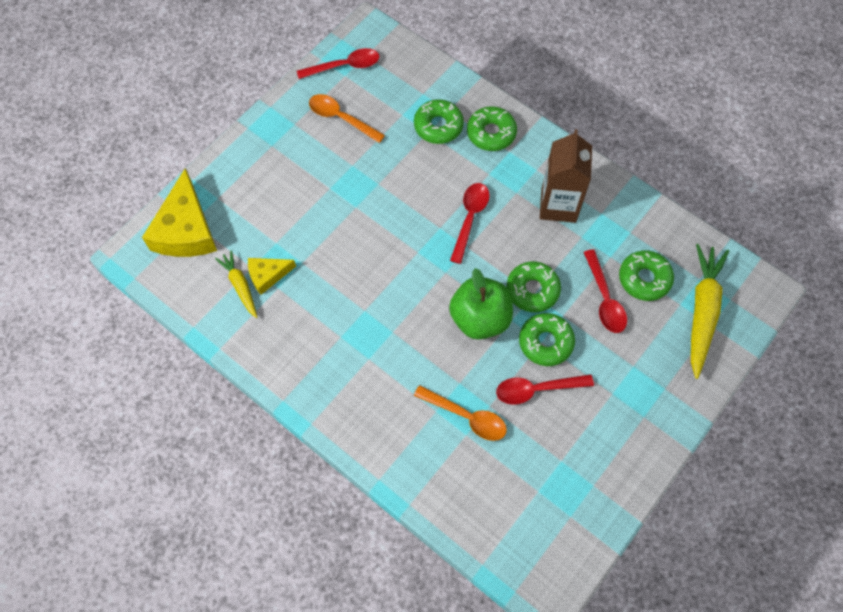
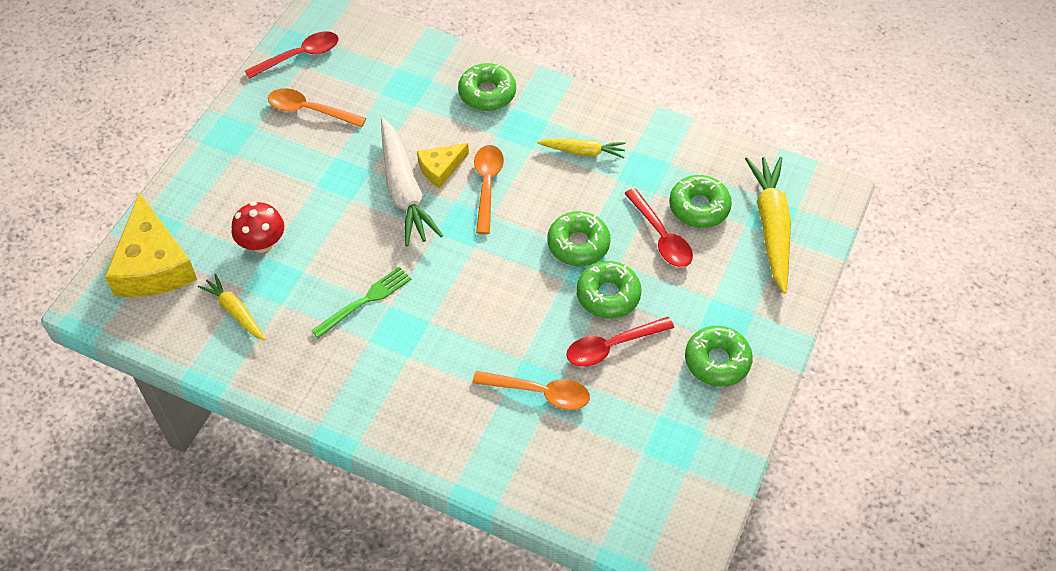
camera: 15 degrees left, 10 degrees down
(267, 275) = (265, 293): yellow cheese -> yellow cheese (440, 168)
(275, 230) = (262, 243): none -> red mushroom
(345, 301) = (365, 301): none -> green fork
(400, 208) = (404, 190): none -> white carrot
(438, 126) = (425, 97): green donut -> green donut (717, 361)
(470, 219) = (487, 185): red spoon -> orange spoon
(480, 318) = (527, 286): green apple -> none
(558, 205) = (583, 152): brown carton -> yellow carrot

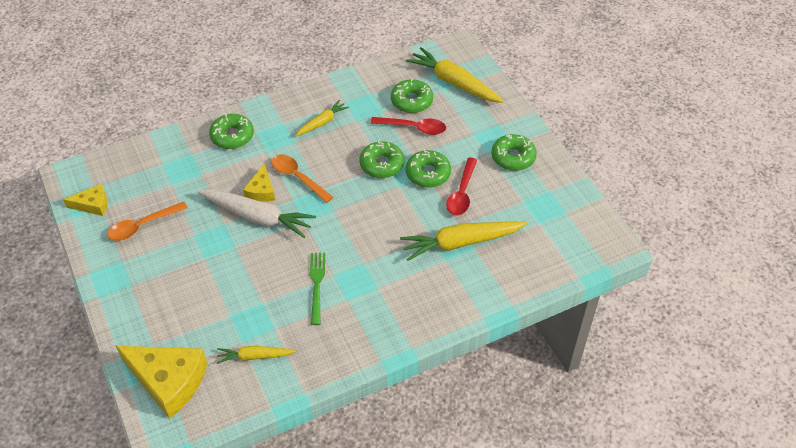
camera: 50 degrees left, 5 degrees down
(262, 243) = (217, 311): red mushroom -> none
(299, 56) = (92, 205): red spoon -> yellow cheese
(539, 392) = (460, 243): orange spoon -> yellow carrot

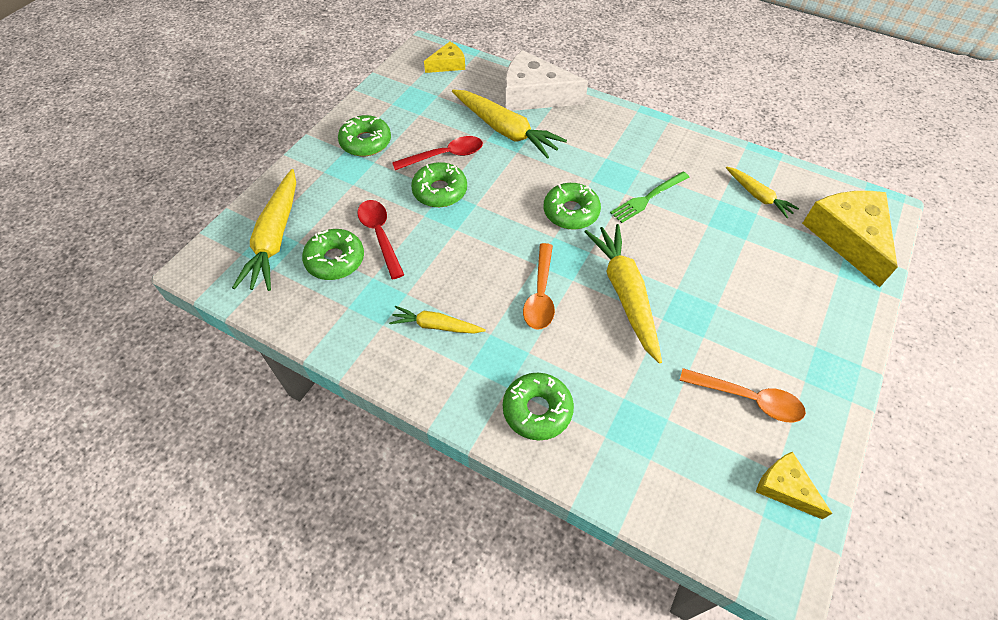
camera: 125 degrees left, 5 degrees up
(258, 217) = (625, 294): white carrot -> yellow carrot
(261, 191) = (589, 316): yellow cheese -> yellow cheese (448, 64)
(382, 164) = (458, 233): green donut -> green donut (571, 212)
(490, 287) = (534, 95): none -> white cheese

